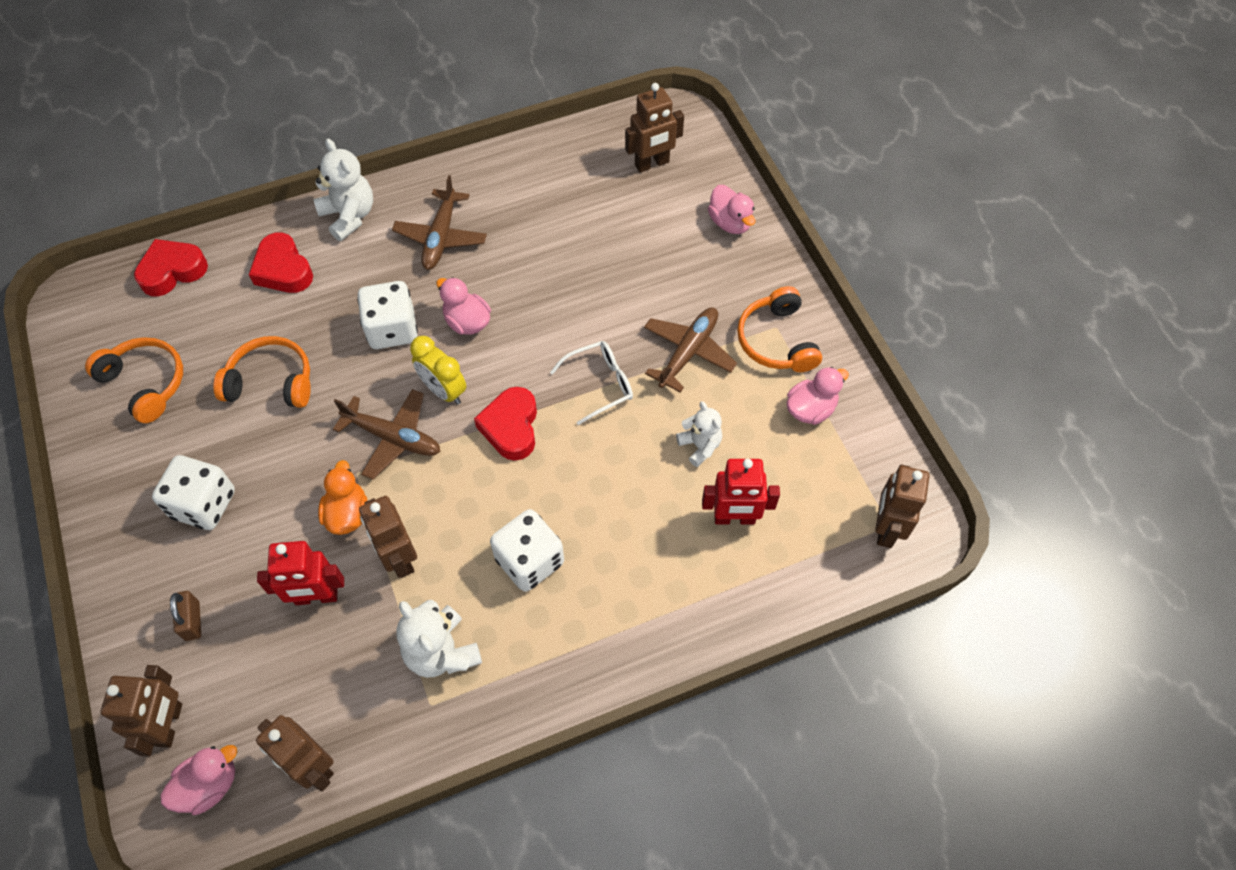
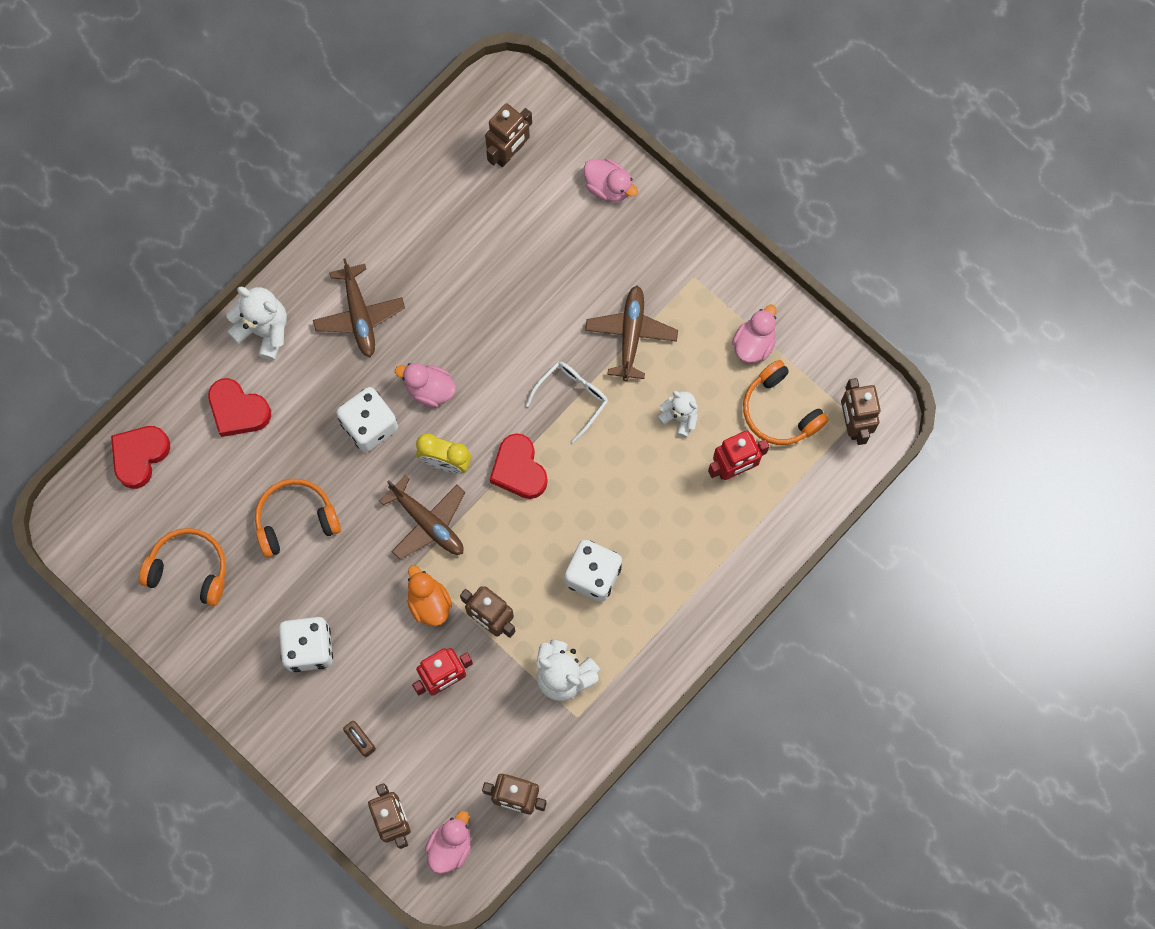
camera: 25 degrees left, 15 degrees up
(393, 438) = (427, 522): brown plane -> brown plane turned 45 degrees clockwise
(776, 340) = (699, 290): orange headphones -> orange headphones (779, 411)

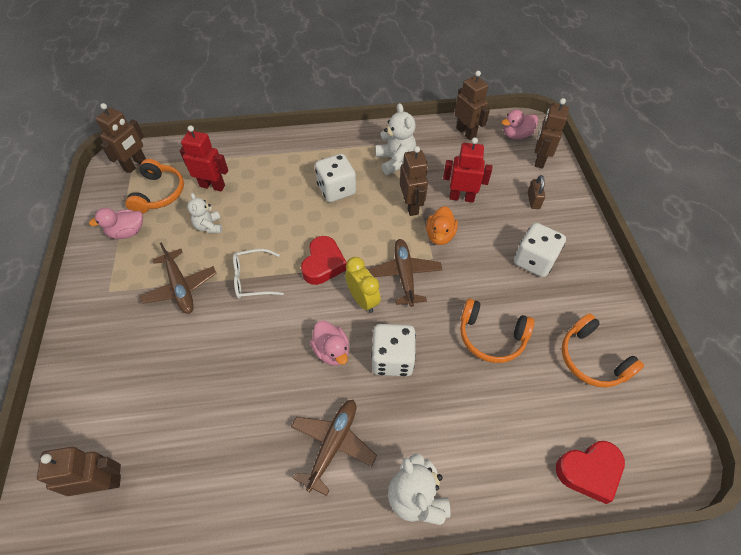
camera: 140 degrees left, 20 degrees down
(238, 410) = (482, 445): red heart -> none
(608, 186) = (78, 392): pink duck -> none
(631, 334) = (180, 287): brown plane -> brown plane turned 75 degrees counterclockwise

